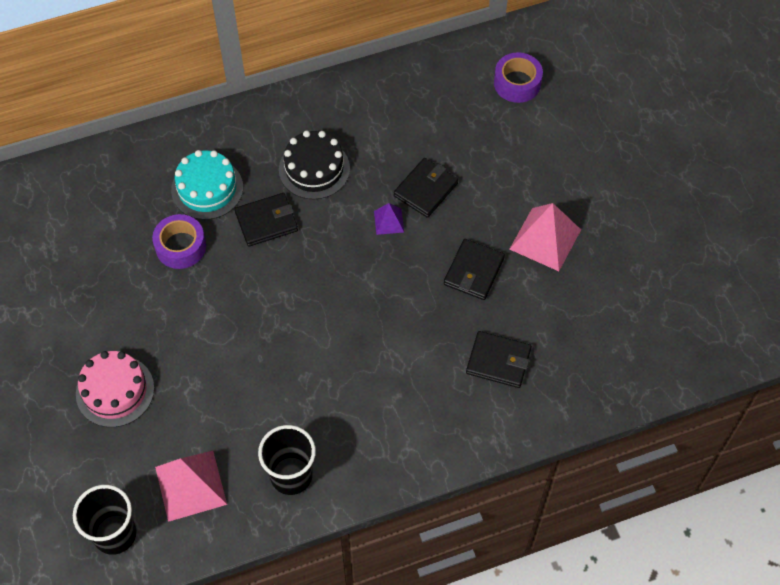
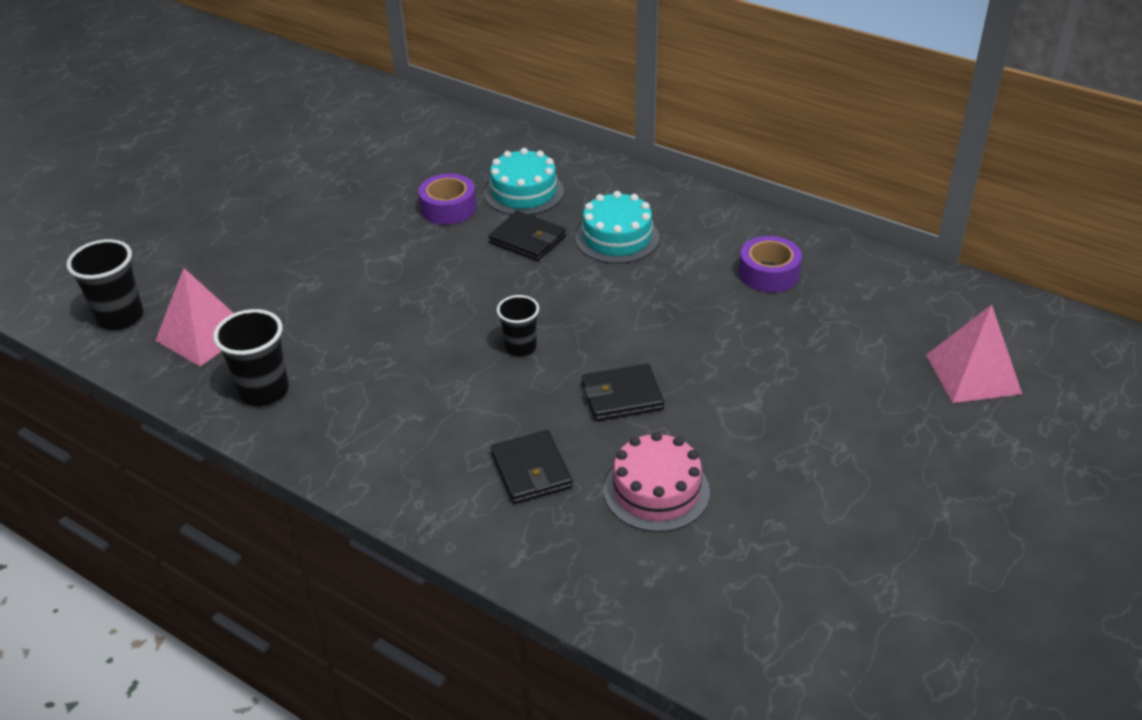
camera: 55 degrees right, 20 degrees down
(115, 391) = (266, 246): pink cake -> pink cake (656, 491)
(314, 169) = (617, 238): black cake -> turquoise cake
(379, 297) = (520, 347): none -> black cup
(389, 221) = (614, 310): purple pyramid -> none
(425, 189) = (679, 315): black wallet -> none
(517, 83) = (887, 311): purple tape -> purple tape (769, 273)
(545, 239) = (723, 429): pink pyramid -> pink pyramid (973, 374)

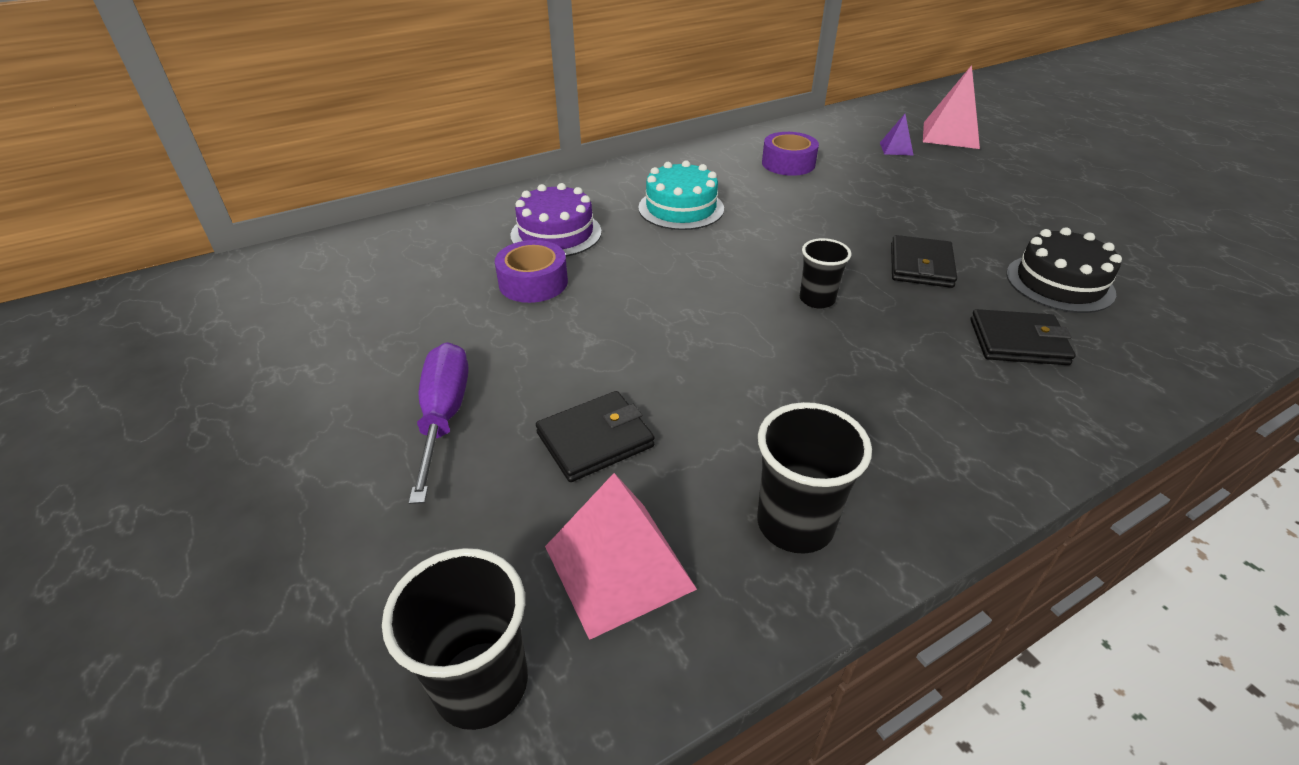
camera: 65 degrees left, 0 degrees up
(289, 231) = (444, 416): none -> purple screwdriver
(524, 192) = (556, 233): turquoise cake -> purple cake
(527, 240) = (639, 251): black wallet -> black wallet (595, 439)
(656, 491) = (1059, 283): pink cake -> black cake
(884, 338) = (896, 148): none -> purple pyramid

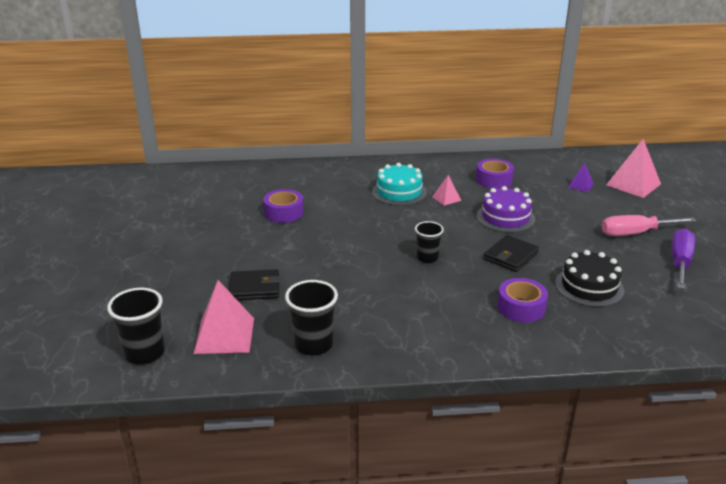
camera: 25 degrees right, 10 degrees down
(444, 416) = (197, 260): purple screwdriver -> purple screwdriver (680, 262)
(556, 233) = (316, 190): purple cake -> purple cake (505, 217)
(754, 202) = (446, 198): none -> pink pyramid
(1018, 342) = (521, 307): black wallet -> purple tape
(1023, 195) = (635, 233): none -> pink screwdriver

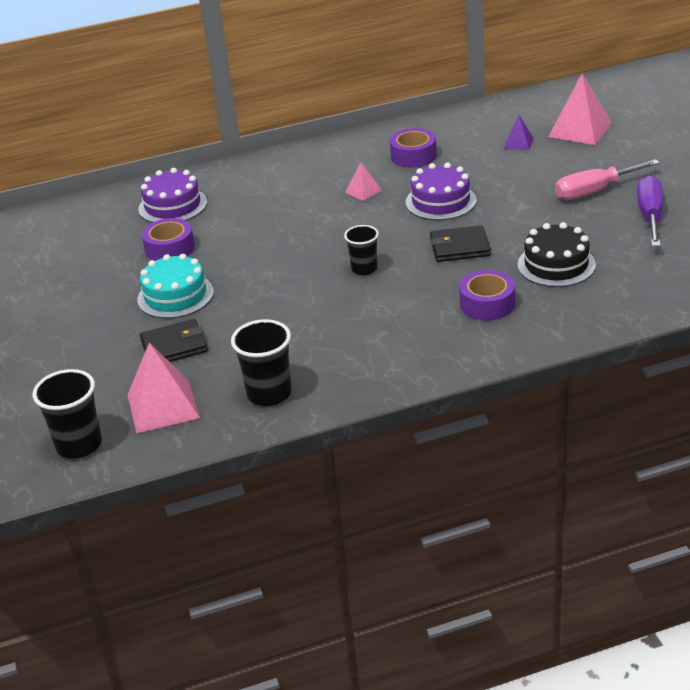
camera: 10 degrees left, 5 degrees up
(299, 182) = (172, 205): none -> purple cake
(399, 192) = (303, 194): turquoise cake -> turquoise cake (175, 296)
(511, 256) = (460, 247): black wallet -> black wallet turned 60 degrees clockwise

